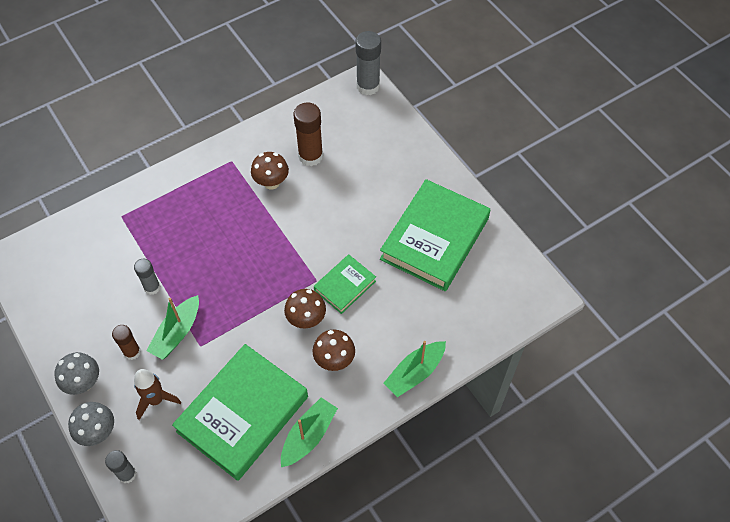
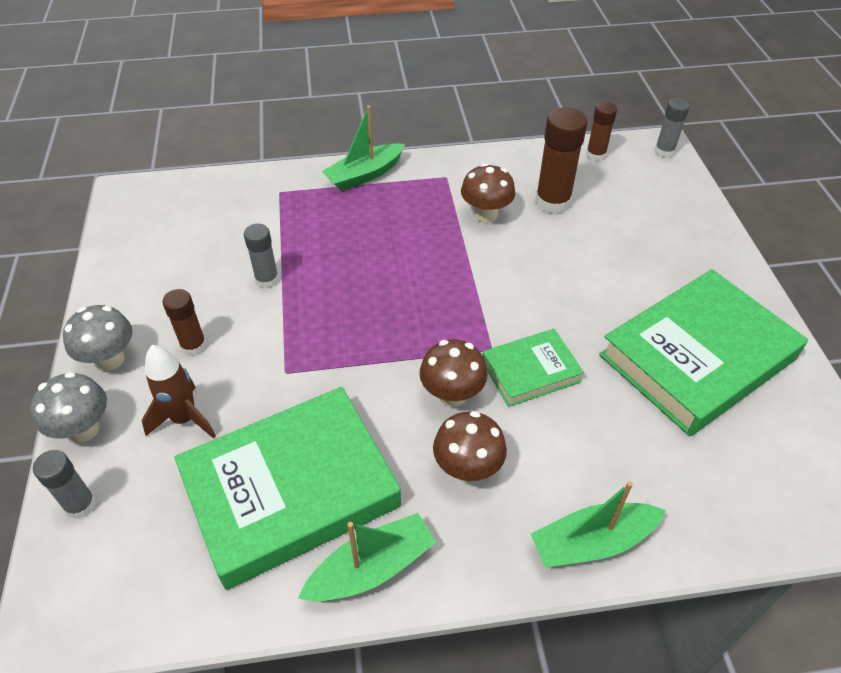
camera: 25 degrees right, 10 degrees down
(177, 333) = (264, 344): green boat -> green boat (364, 175)
(324, 105) = (596, 155): none -> brown glue stick
(368, 86) = (664, 151): grey glue stick -> grey glue stick, size x0.60

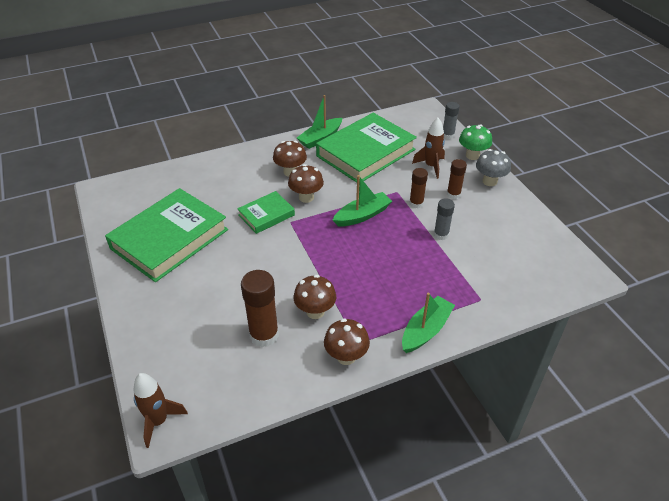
camera: 165 degrees right, 5 degrees down
(84, 429) = (472, 155): grey mushroom -> green mushroom
(464, 167) = (346, 356): none -> brown mushroom
(592, 542) = (232, 159): green boat -> green boat (362, 215)
(596, 155) = (227, 400): brown glue stick -> brown glue stick (416, 203)
(664, 151) = (158, 421): grey glue stick -> brown rocket

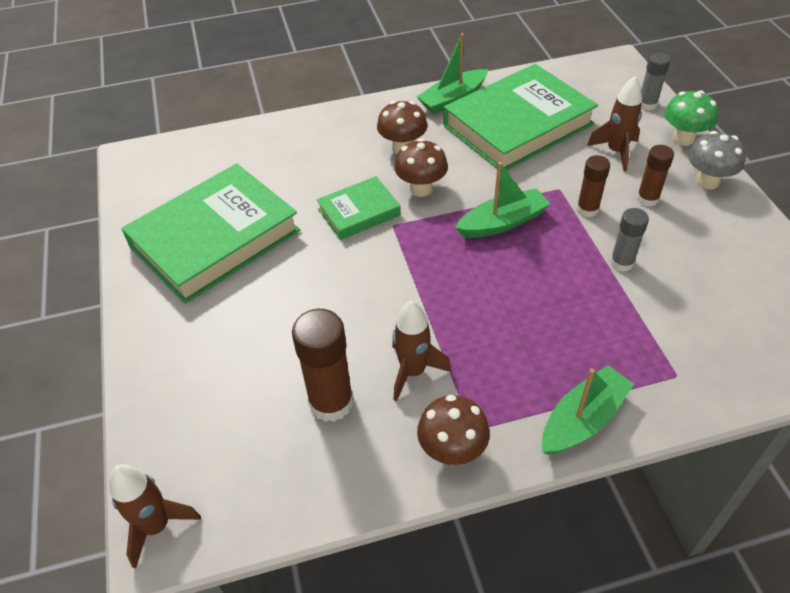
camera: 10 degrees right, 5 degrees up
(315, 312) = (413, 372): brown mushroom -> brown rocket

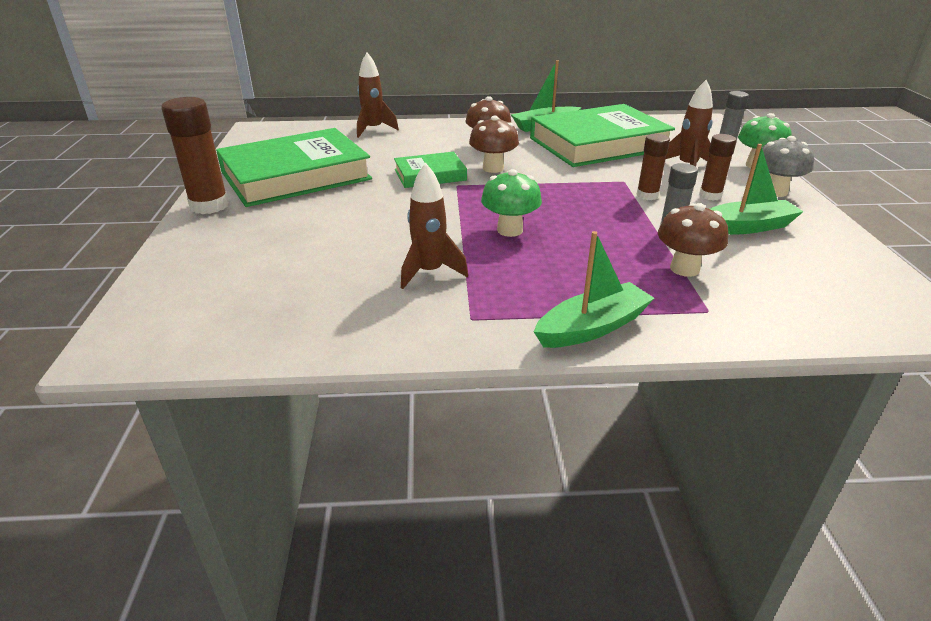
camera: 10 degrees right, 15 degrees down
(157, 526) = (120, 338): brown rocket -> brown rocket (373, 130)
(331, 402) = (339, 281): brown glue stick -> brown glue stick (209, 206)
(452, 451) = (442, 330): brown mushroom -> brown mushroom (684, 269)
(469, 291) = (510, 230): none -> green mushroom
(502, 223) = (560, 194): green boat -> green boat (746, 227)

